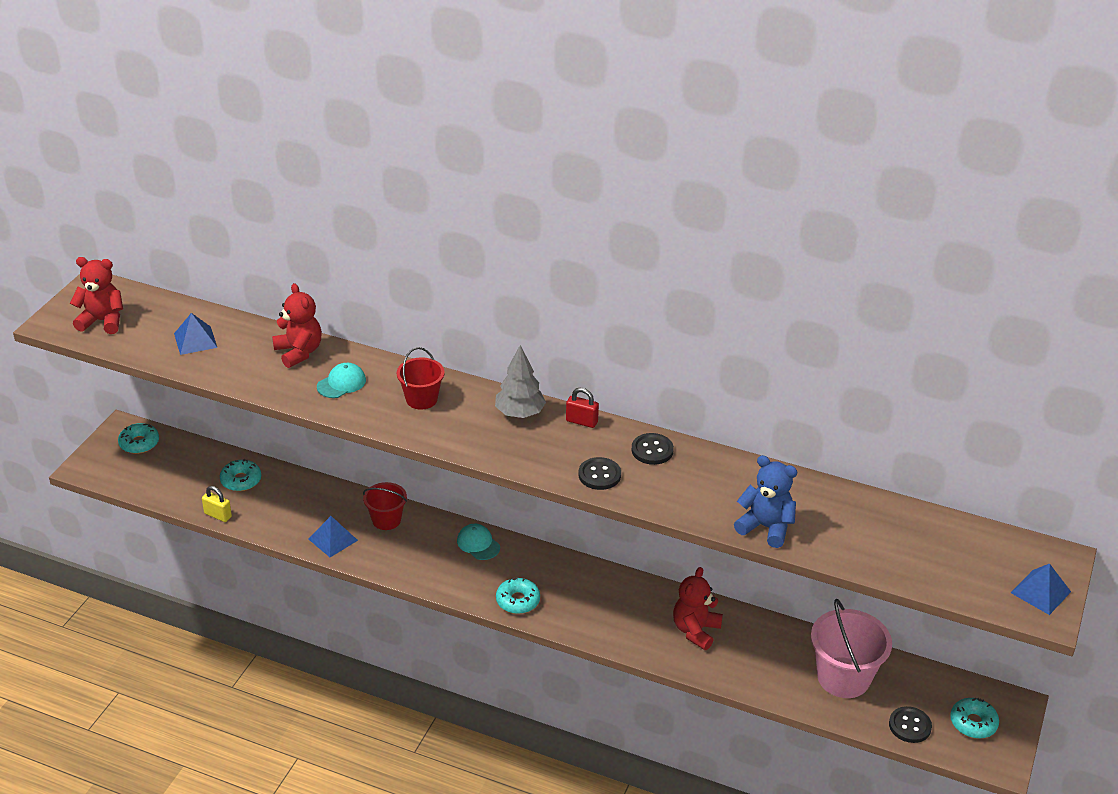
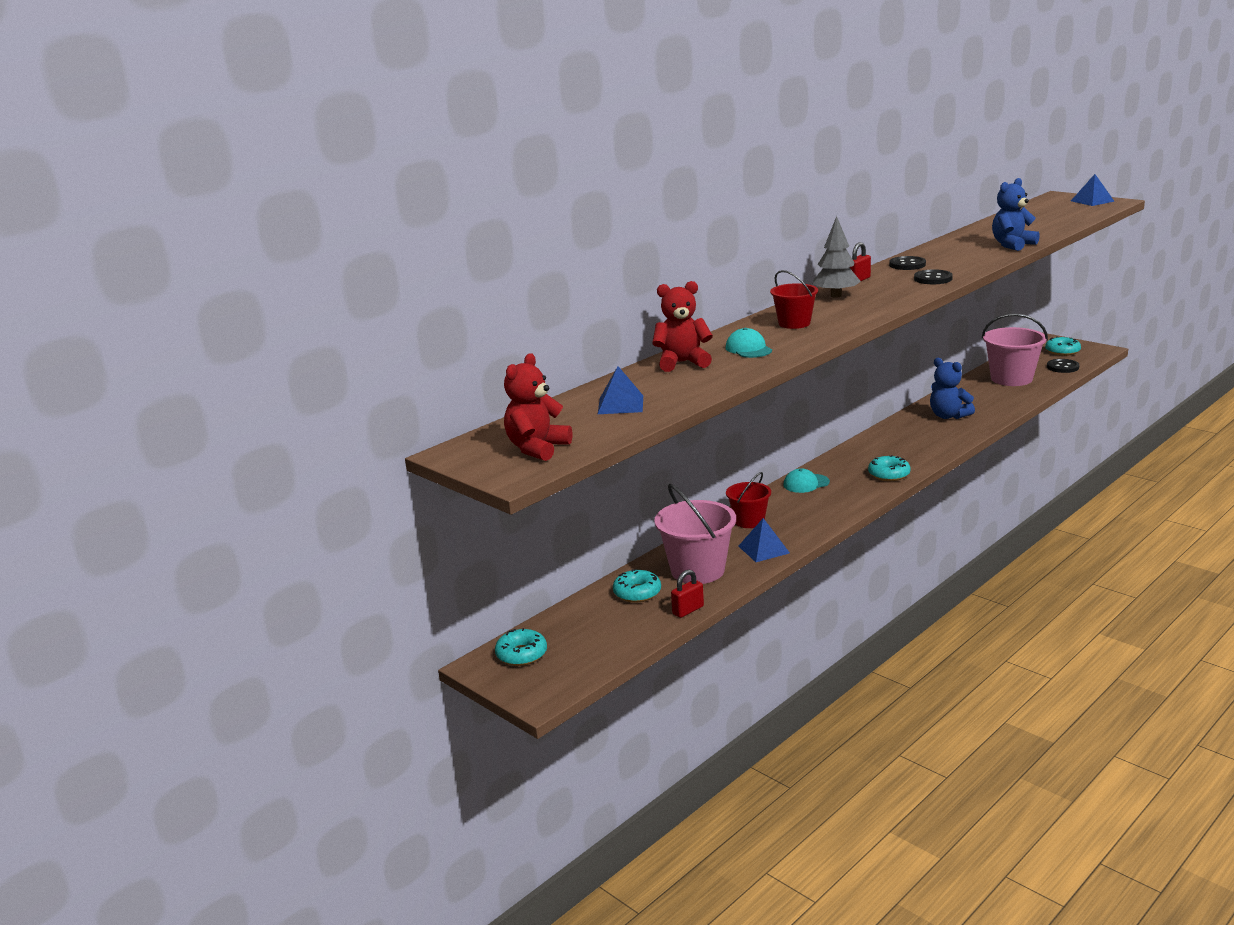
camera: 65 degrees left, 15 degrees down
(218, 515) = (688, 610): yellow padlock -> red padlock
(285, 506) = (697, 570): none -> pink bucket
(695, 631) = (948, 416): red teddy bear -> blue teddy bear

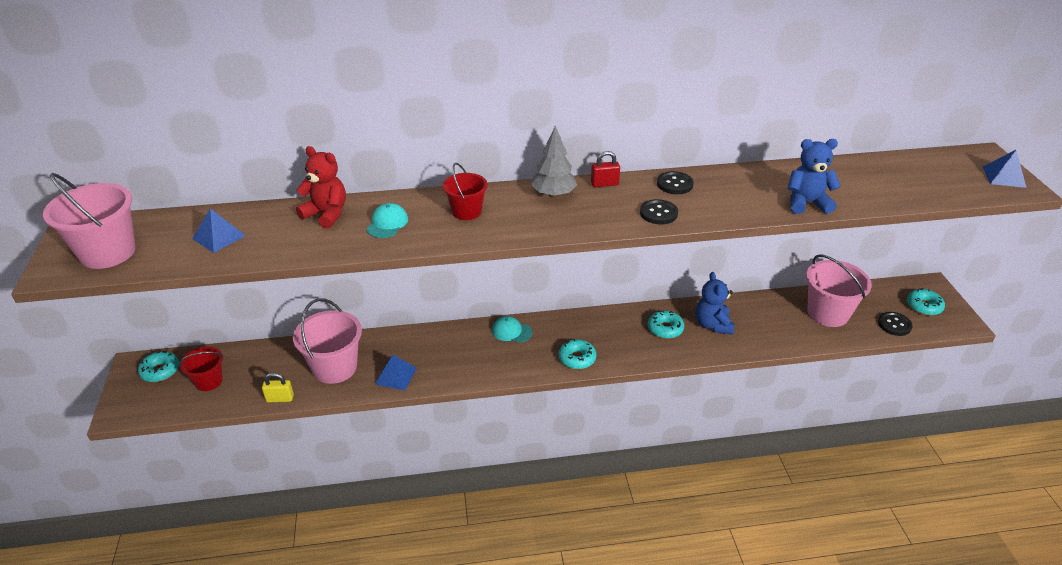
camera: 35 degrees right, 15 degrees up
(537, 448) = (107, 252): red teddy bear -> pink bucket
(637, 593) = (279, 363): turquoise donut -> turquoise donut (665, 329)
(688, 610) = (280, 398): red padlock -> yellow padlock
(749, 521) = (426, 343): red bucket -> red bucket (208, 381)

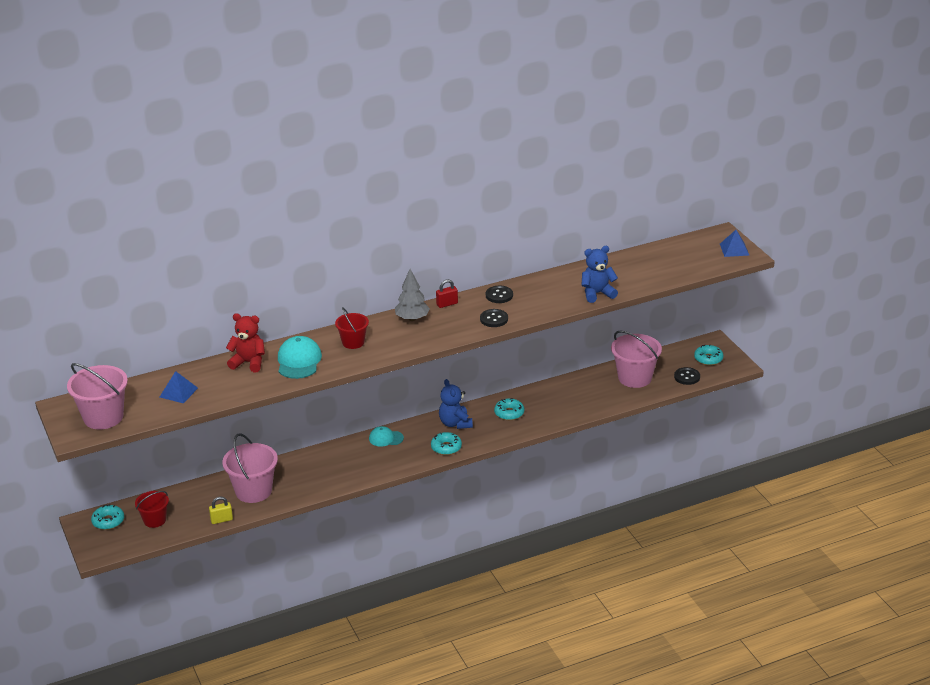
camera: 15 degrees left, 5 degrees down
(387, 223) = (299, 361): turquoise cap -> turquoise cap, size x1.60
(396, 376) = (306, 487): blue pyramid -> none
(712, 325) = (546, 403): blue teddy bear -> blue teddy bear (455, 423)

